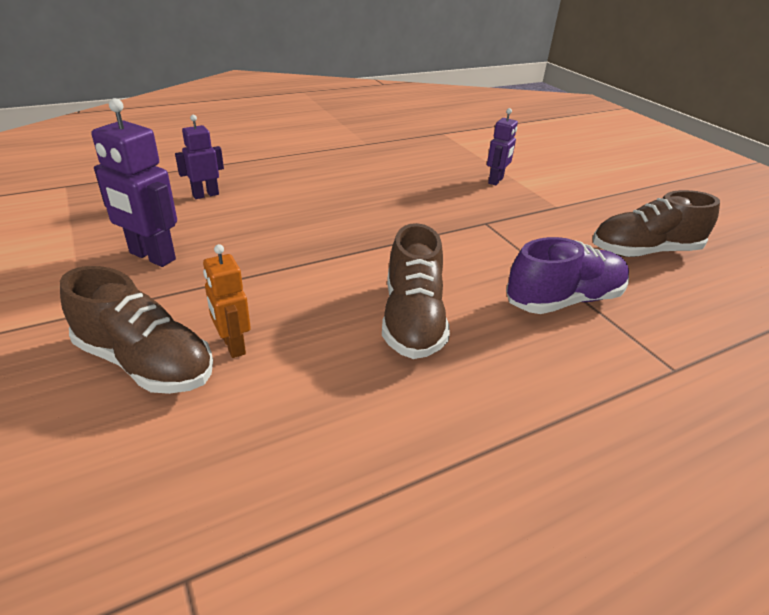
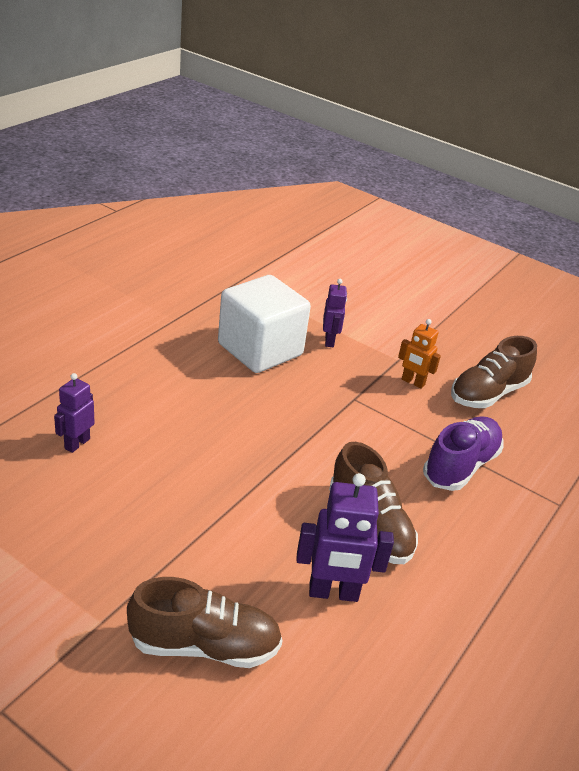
camera: 30 degrees left, 0 degrees up
(152, 256) = (101, 538): purple robot -> purple robot (333, 593)
(233, 346) = (257, 603): orange robot -> orange robot (413, 382)
(423, 173) = (260, 350): none -> white cube

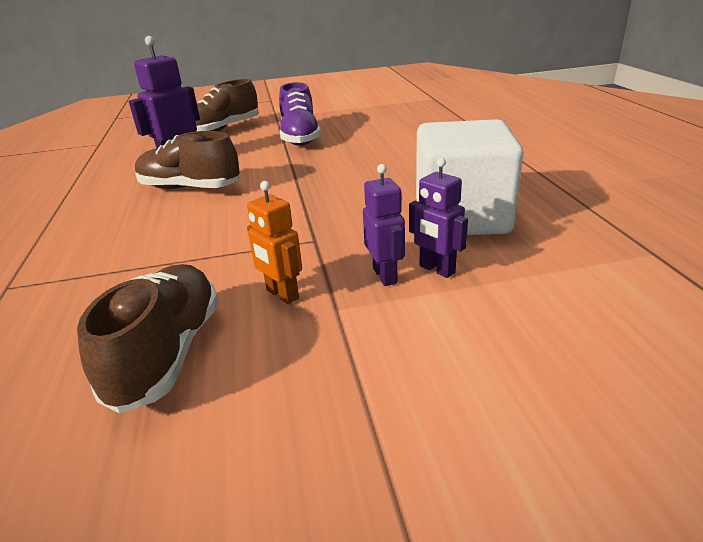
camera: 140 degrees right, 5 degrees down
(77, 443) = (413, 129): purple robot -> purple robot (385, 276)
(413, 382) = (282, 294): orange robot -> orange robot turned 120 degrees counterclockwise
(460, 466) = (145, 255): purple shoe -> purple shoe (300, 137)

